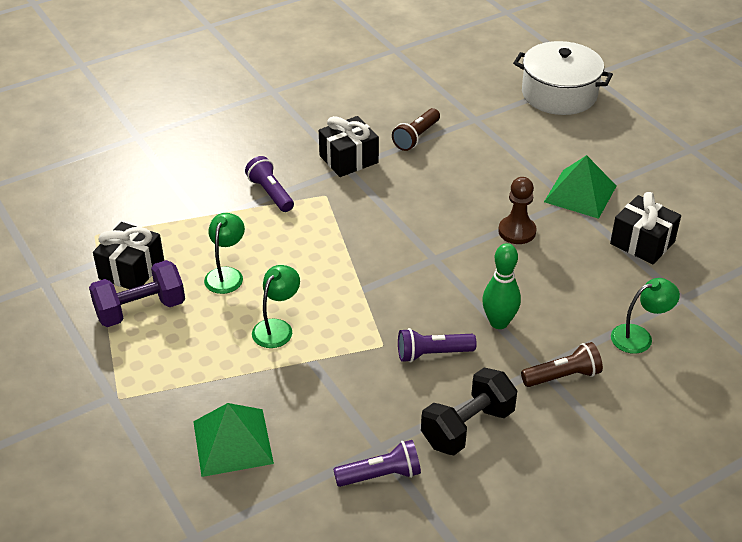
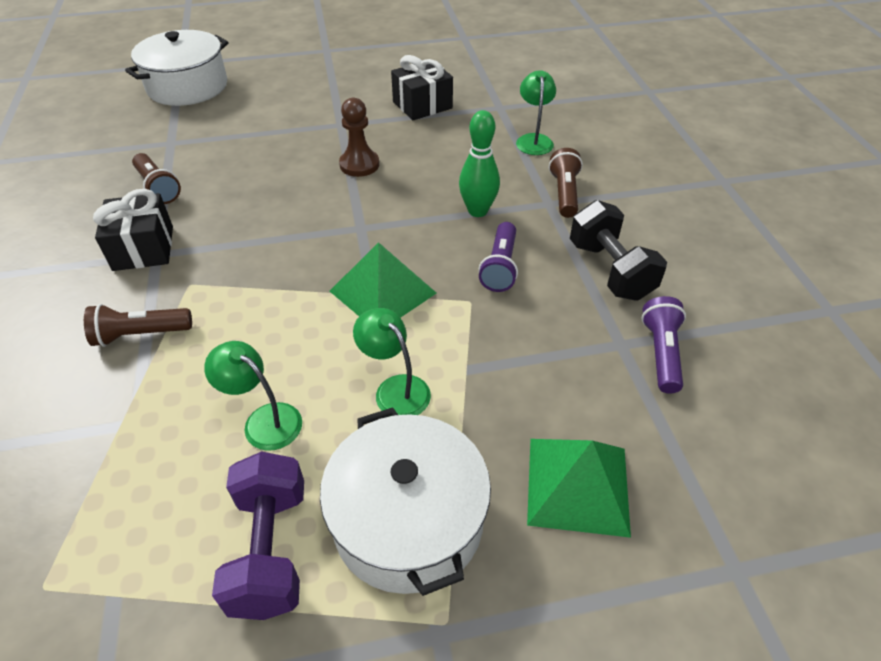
camera: 70 degrees left, 5 degrees up
(131, 270) = (170, 545): black gift -> none
(178, 363) = (408, 520): none -> white pot
(270, 193) = (140, 334): purple flashlight -> brown flashlight
(580, 193) = (336, 116): green pyramid -> green pyramid (383, 292)

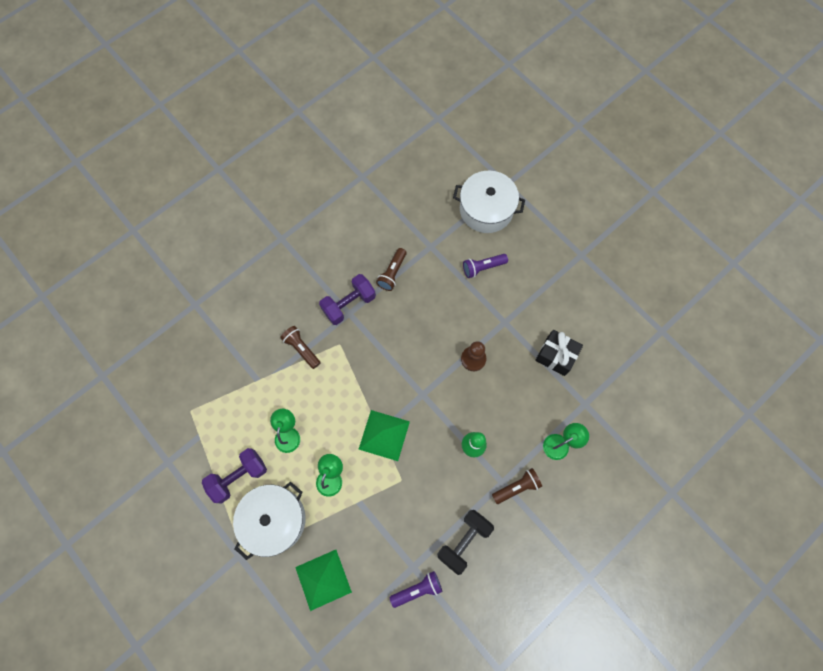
camera: 60 degrees right, 25 degrees up
(143, 248) = (349, 304): black gift -> purple dumbbell
(500, 267) = (434, 482): purple flashlight -> purple flashlight (483, 267)

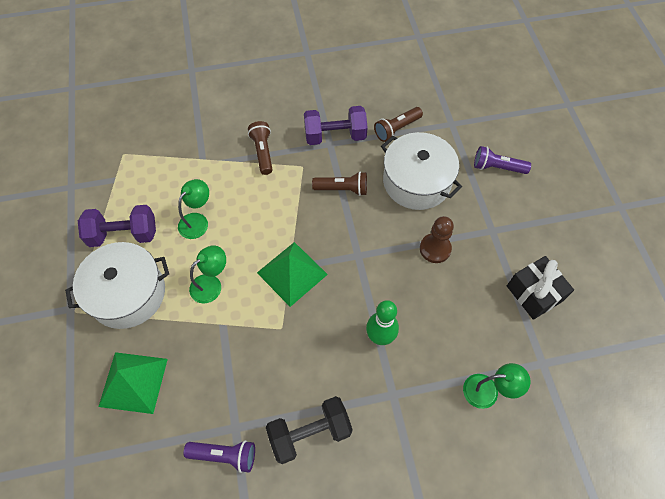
camera: 30 degrees right, 10 degrees down
(486, 209) = (532, 117): white pot -> white pot (416, 181)
(516, 487) = (407, 409): brown flashlight -> brown flashlight (342, 189)

